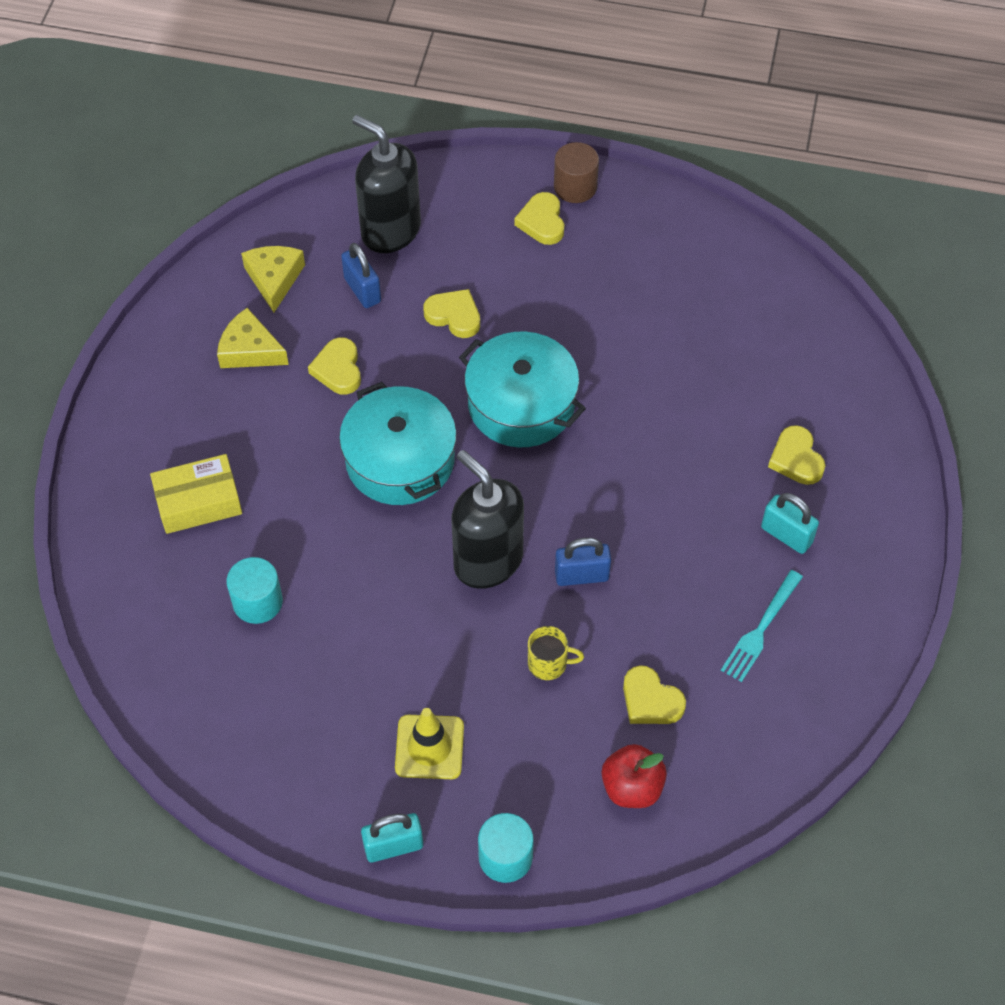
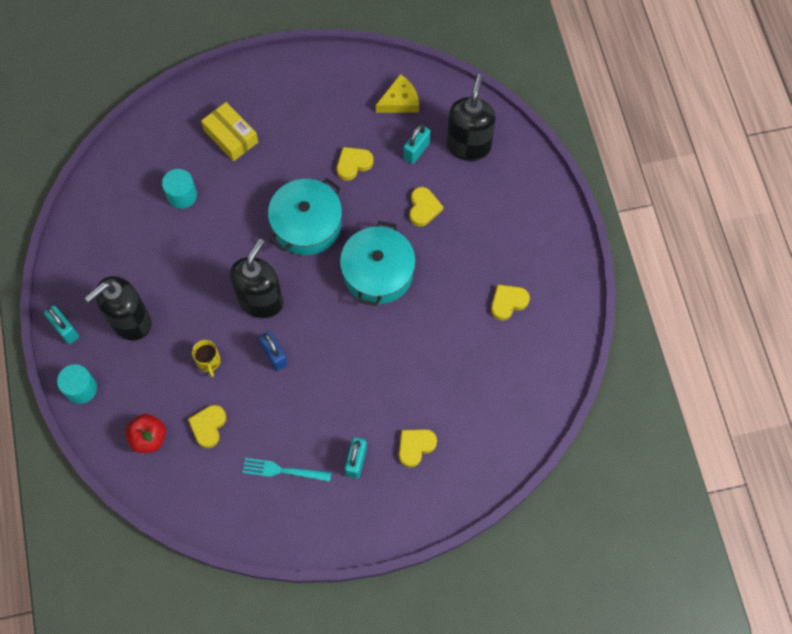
camera: 65 degrees right, 10 degrees up
(250, 350) = (344, 113): yellow cheese -> none
(362, 290) = (416, 151): blue padlock -> turquoise padlock
(429, 747) = (130, 321): yellow traffic cone -> black soap dispenser
(542, 222) = (522, 226): yellow heart -> yellow heart (508, 302)
(575, 187) = (561, 233): brown cylinder -> none

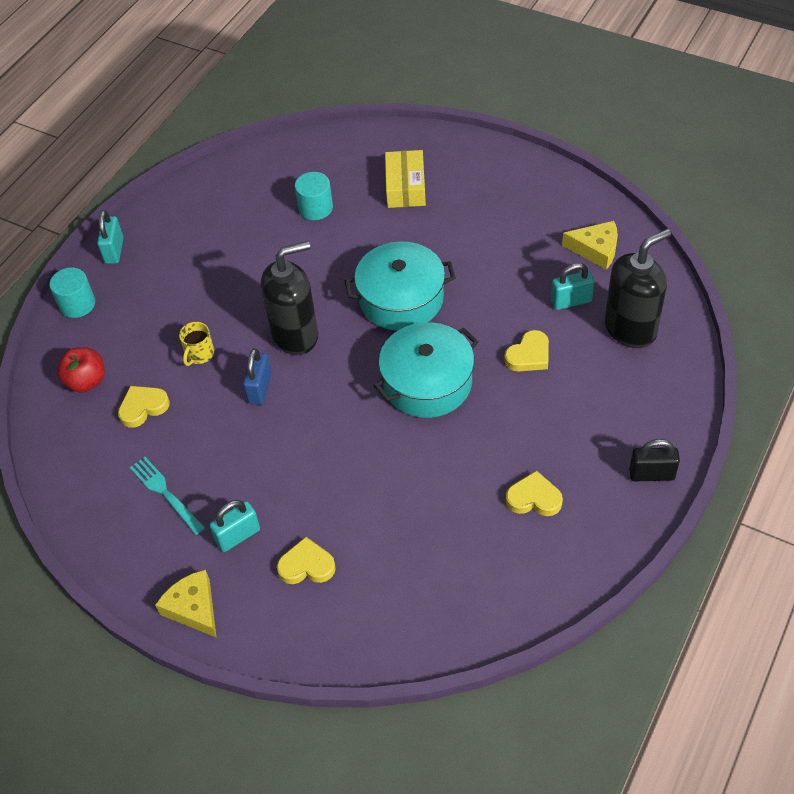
camera: 45 degrees right, 15 degrees down
(130, 321) = (170, 279): black soap dispenser -> none
(353, 164) = (496, 275): yellow heart -> none
(373, 526) = (193, 608): none -> yellow cheese
(560, 237) = (651, 474): none -> black padlock

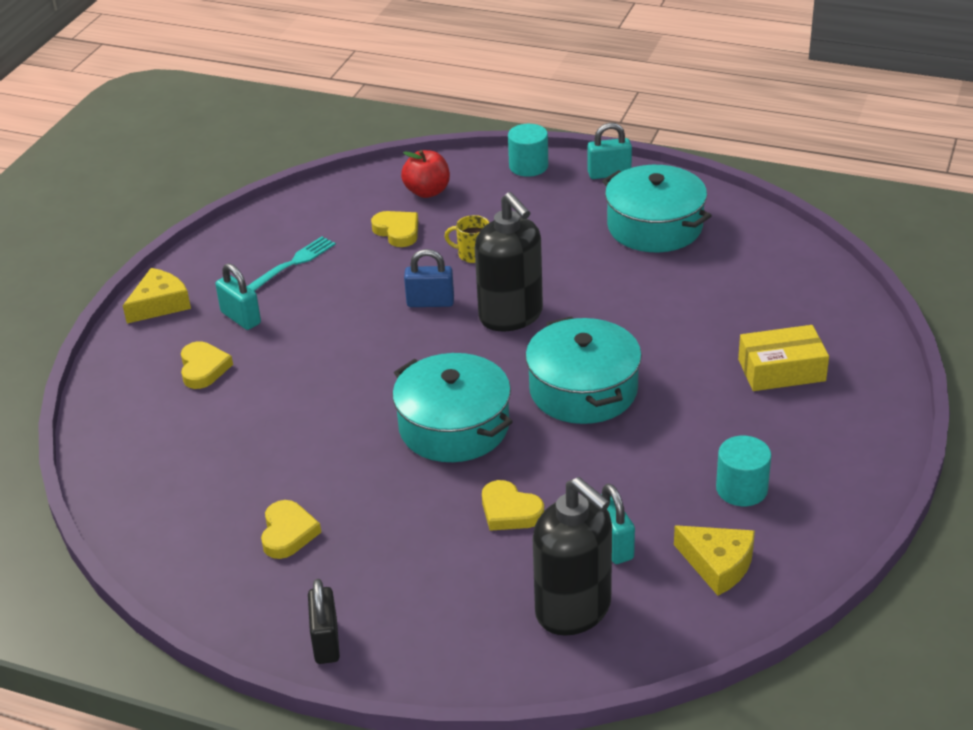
camera: 80 degrees right, 15 degrees down
(204, 231) = (654, 226): none -> turquoise pot
(315, 208) = (719, 301): turquoise cylinder -> turquoise cylinder (741, 489)
(596, 249) = (718, 564): yellow cheese -> yellow cheese turned 60 degrees counterclockwise

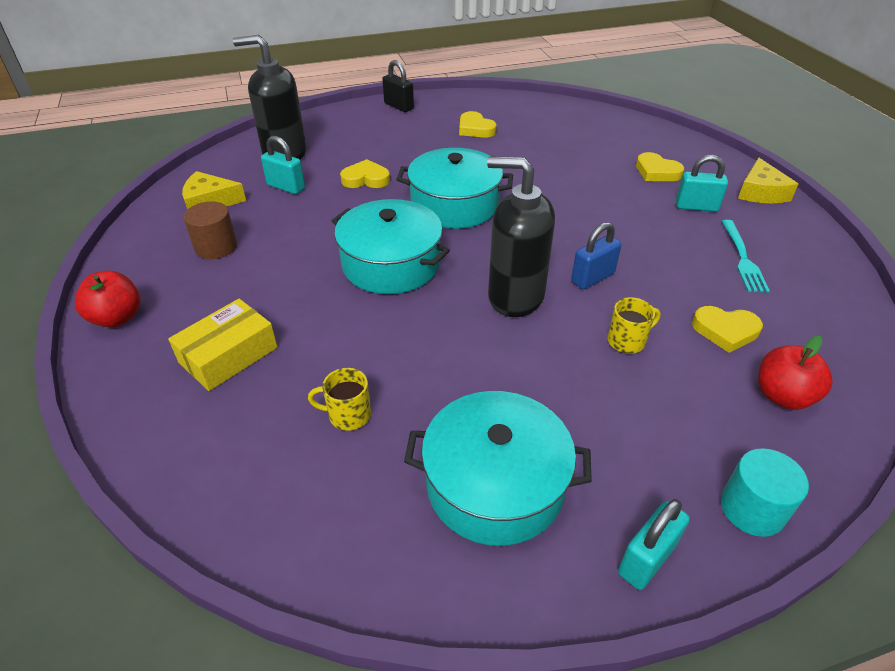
camera: 140 degrees right, 5 degrees up
(716, 294) = (348, 415): none -> yellow mug
(741, 489) = (216, 247): turquoise cylinder -> brown cylinder
(869, 447) = (117, 318): none -> red apple

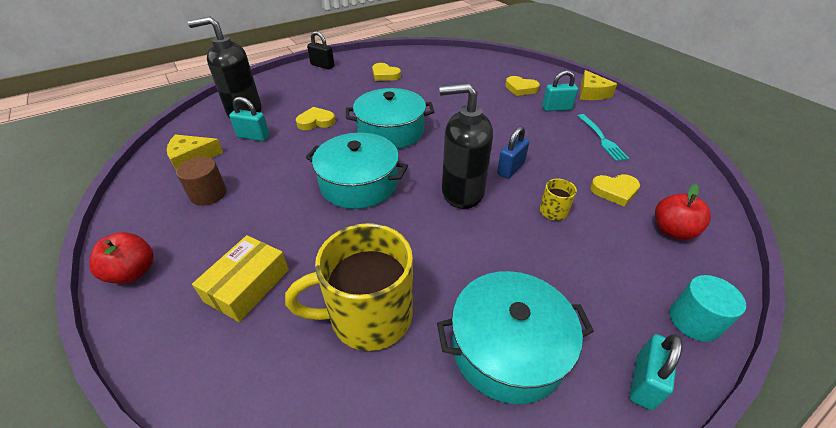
camera: 15 degrees left, 0 degrees up
(348, 415) = (368, 316): yellow mug -> yellow mug, size x2.27

